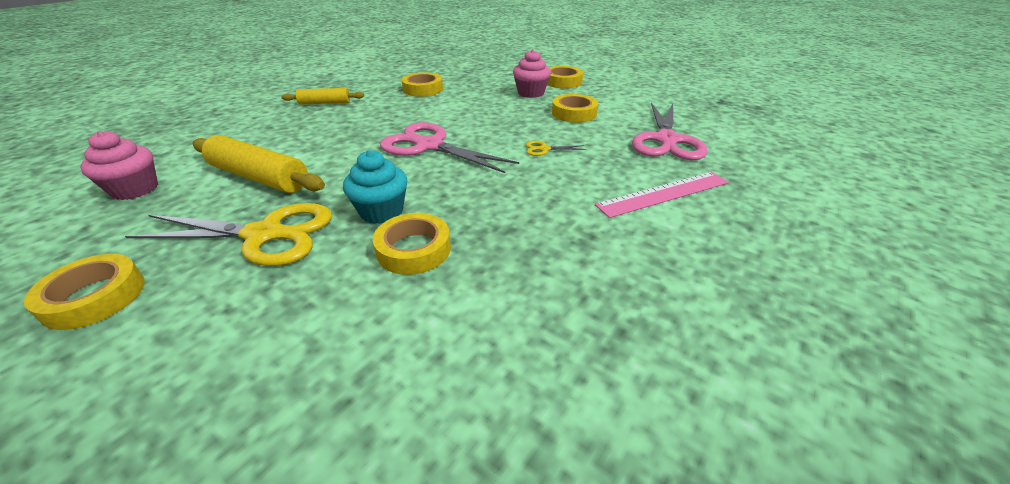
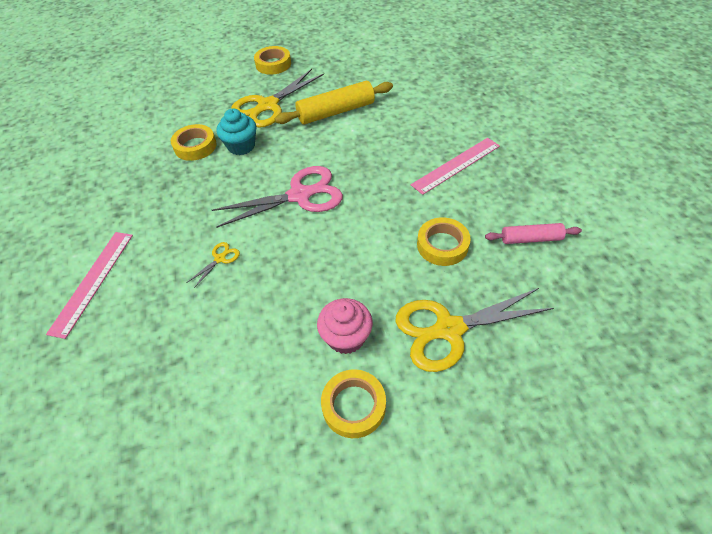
camera: 130 degrees right, 15 degrees up
(135, 189) = (368, 72): pink cupcake -> none
(325, 103) = (456, 165): yellow rolling pin -> pink ruler
(388, 73) = (530, 239): none -> pink rolling pin
(485, 75) = (449, 329): none -> yellow scissors
(574, 113) = (256, 335): yellow tape -> none
(666, 140) = (129, 363): pink scissors -> none

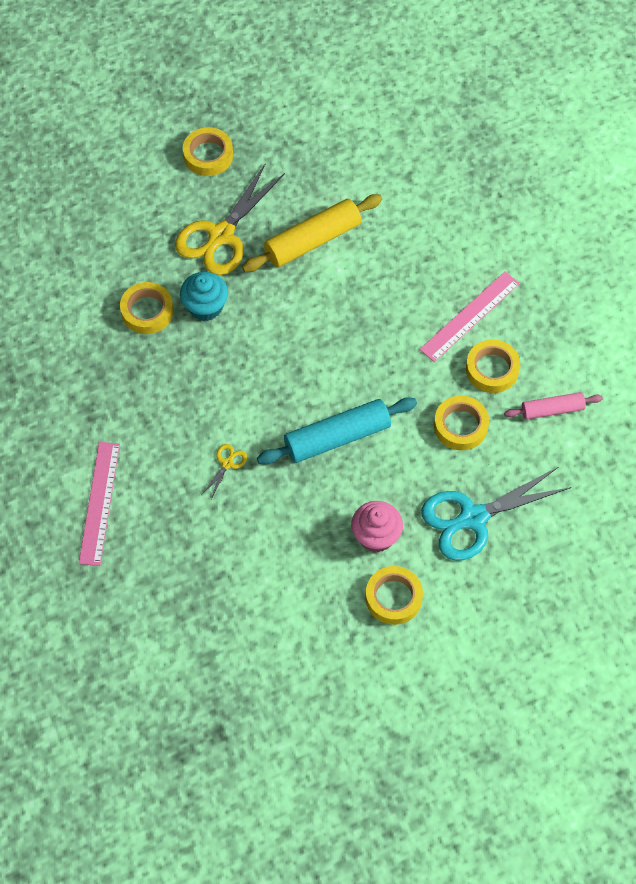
camera: 10 degrees left, 10 degrees up
(300, 195) = (295, 375): pink scissors -> none
(326, 245) = (337, 437): none -> turquoise rolling pin
(449, 329) = (473, 518): yellow scissors -> turquoise scissors
(474, 203) = (492, 369): none -> yellow tape

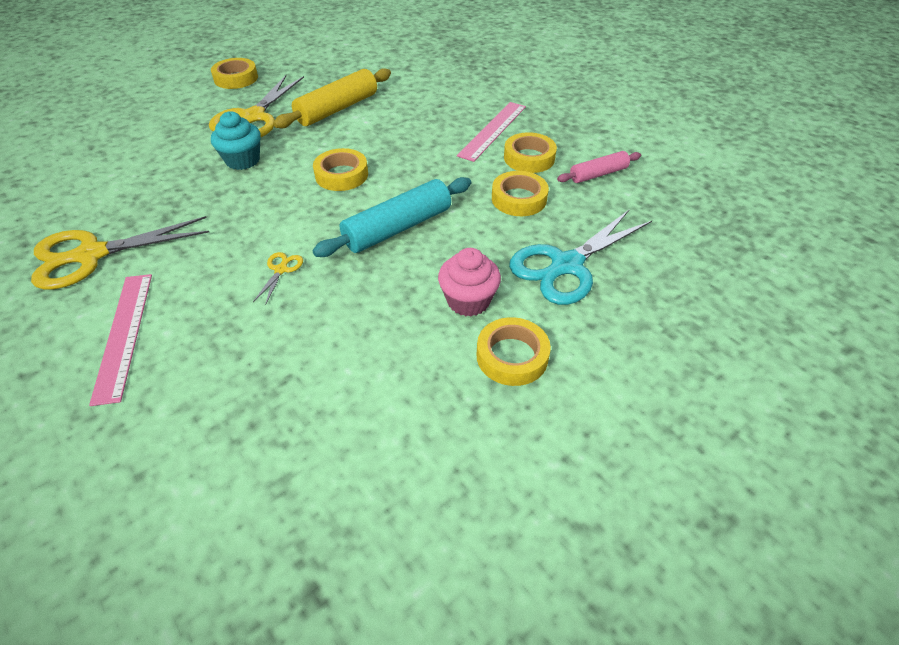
camera: 15 degrees left, 15 degrees down
(69, 407) = (91, 255): none -> yellow scissors
(147, 311) = (183, 172): yellow tape -> yellow tape (341, 175)

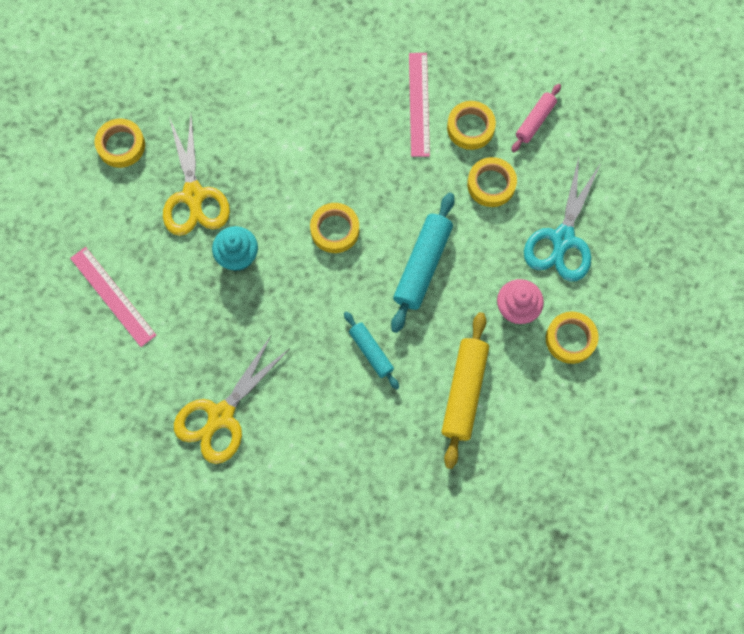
camera: 30 degrees left, 25 degrees up
(123, 334) = (315, 461): pink ruler -> pink ruler (112, 296)
(281, 270) = (371, 352): yellow scissors -> turquoise rolling pin
(337, 109) = (260, 143): yellow rolling pin -> yellow rolling pin (464, 392)

